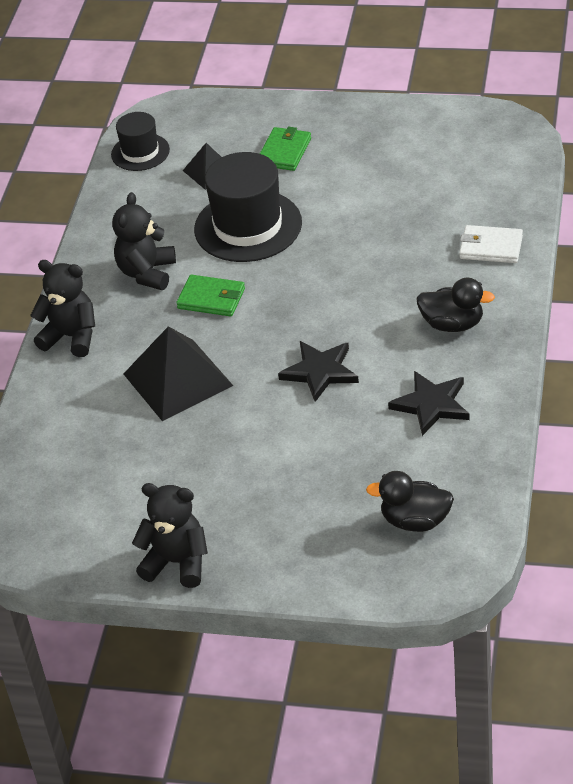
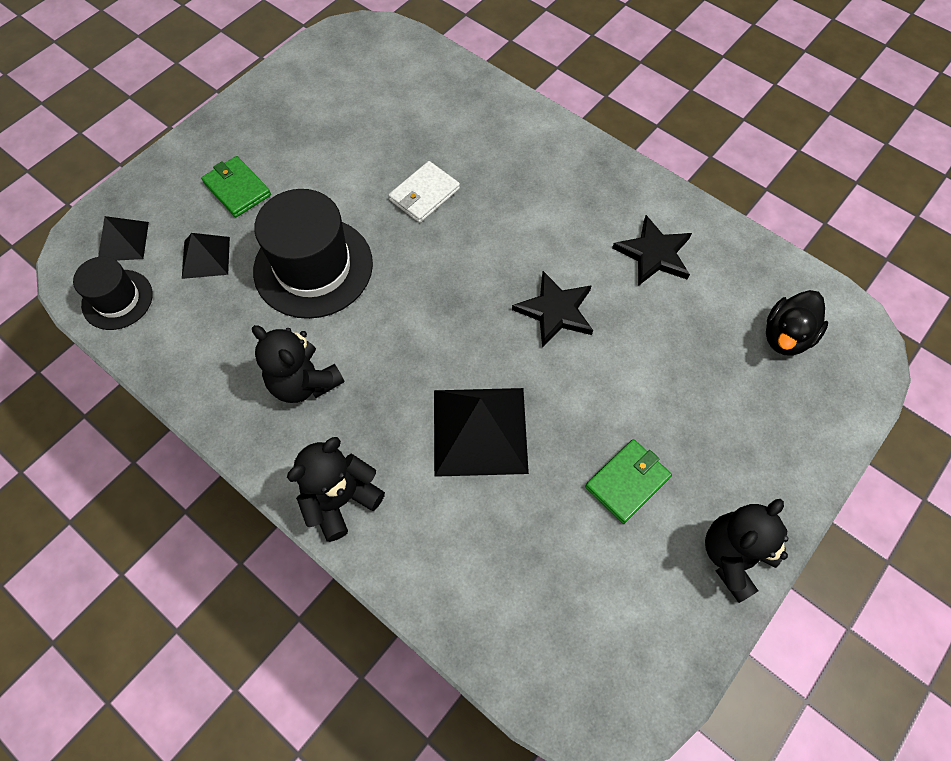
camera: 65 degrees left, 20 degrees up
(189, 127) = (123, 241): none -> black pyramid
(211, 298) = (388, 346): green wallet -> green wallet (627, 482)
(452, 324) = (567, 190): black duck -> none
(490, 247) = (494, 119): white wallet -> white wallet (424, 194)

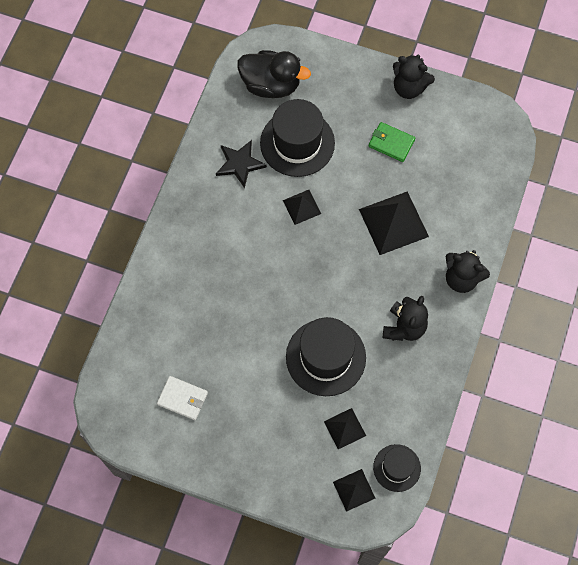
camera: 110 degrees left, 5 degrees up
(237, 189) = (284, 435): green wallet -> none
(424, 194) = (244, 311): white wallet -> white wallet (183, 398)
(555, 311) = (302, 207): black star -> black pyramid
(668, 340) = (297, 143): none -> black hat
(786, 336) = (271, 85): black duck -> black duck, size x1.51

